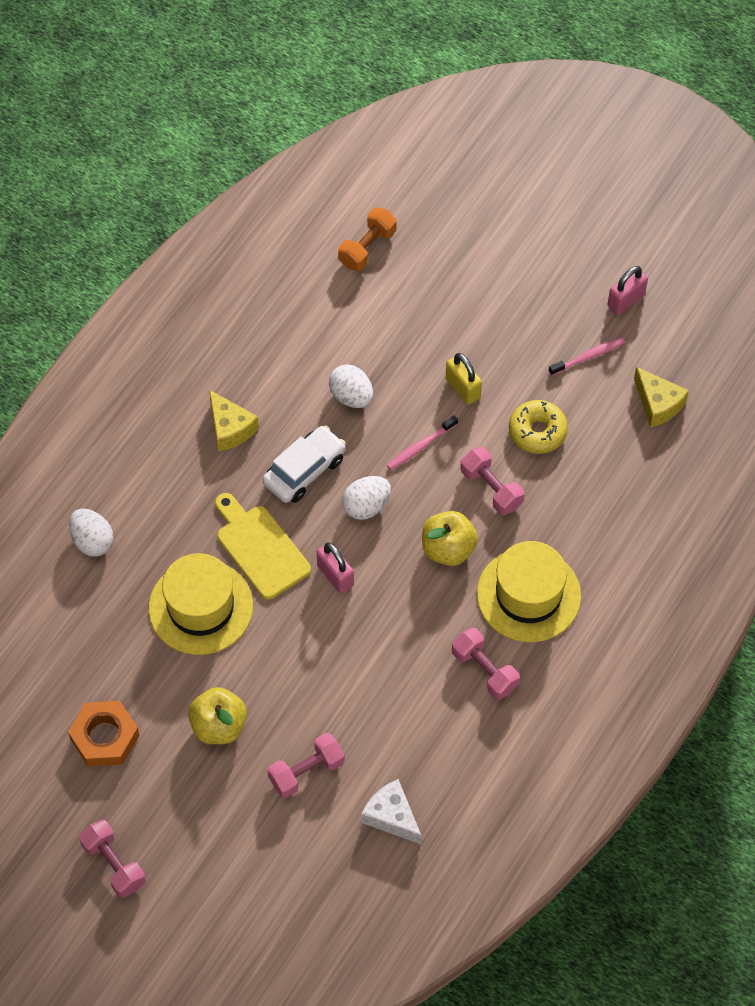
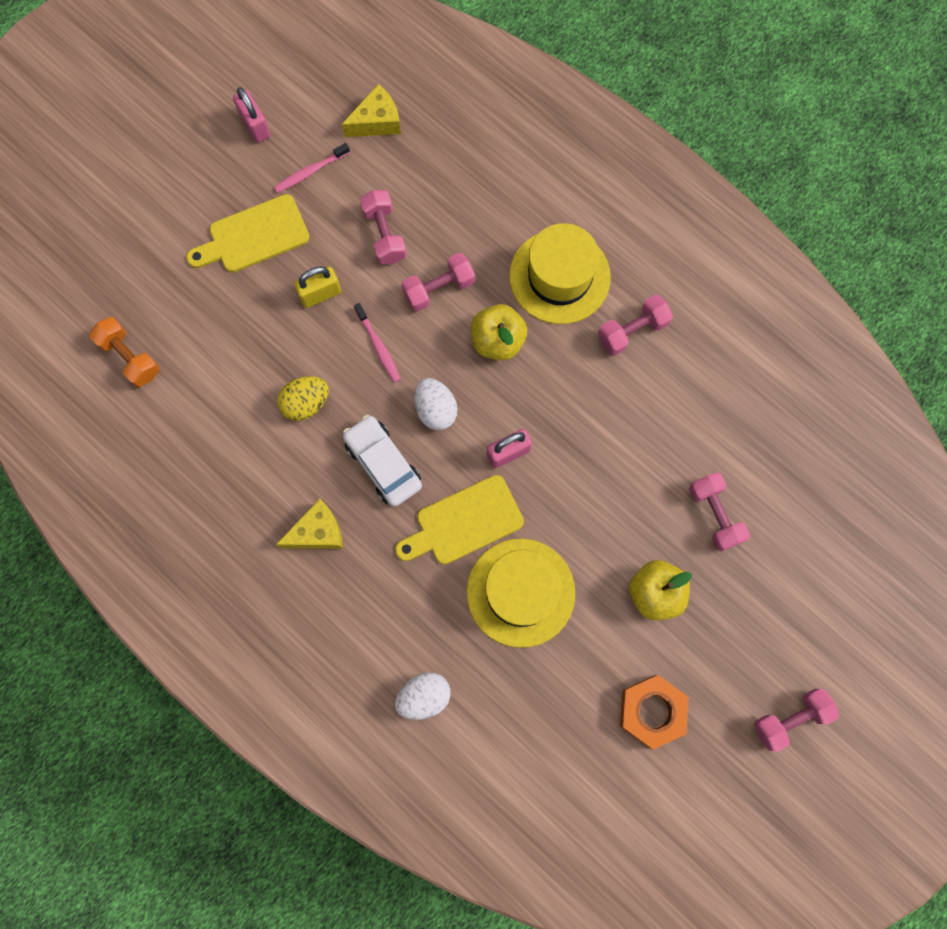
camera: 80 degrees left, 15 degrees up
(351, 396) = (306, 403): white egg -> yellow egg
(391, 816) = (770, 442): white cheese -> none
(509, 322) = (253, 236): none -> yellow cutting board
(537, 431) = (384, 234): yellow donut -> pink dumbbell
(588, 356) = (310, 172): pink toothbrush -> pink toothbrush turned 105 degrees counterclockwise

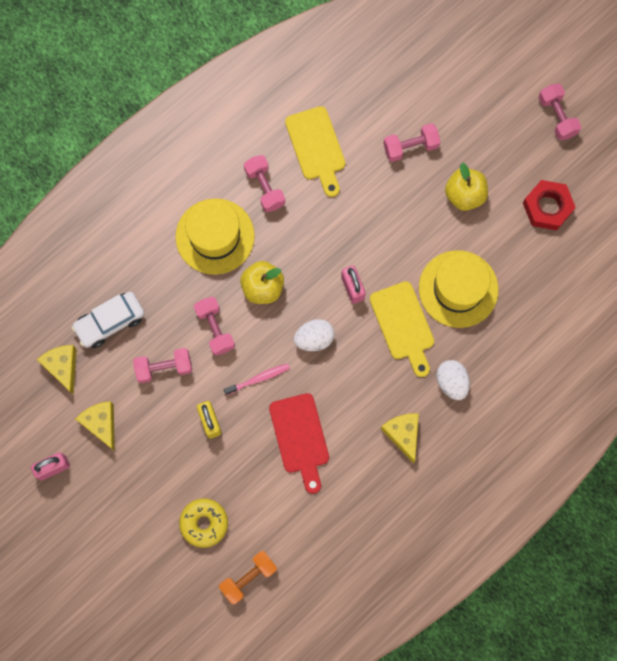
camera: 85 degrees left, 0 degrees up
(195, 300) = (204, 523): none -> yellow donut
(253, 236) = (153, 473): yellow cutting board -> yellow cutting board (316, 147)
(306, 403) = (300, 438): yellow egg -> red cutting board
(310, 172) = (101, 424): pink toothbrush -> yellow cheese
(383, 464) = (353, 381): white car -> white car (110, 322)
(424, 696) = (529, 364): white egg -> white egg (451, 382)
(651, 711) = (547, 207): orange nut -> red nut

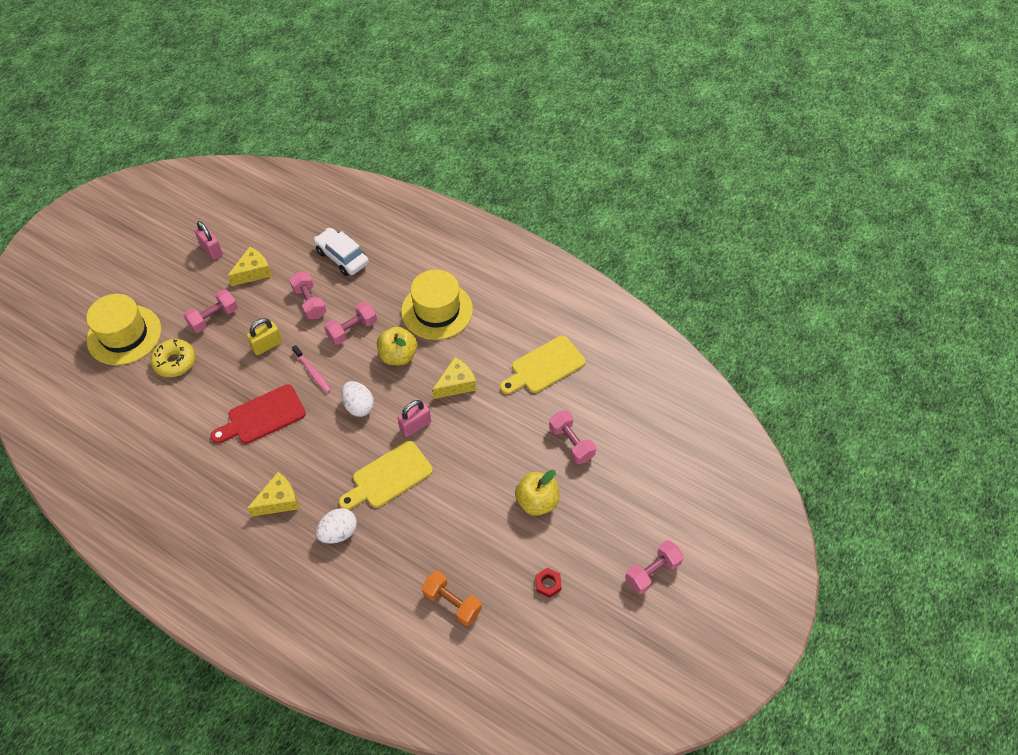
camera: 75 degrees right, 20 degrees down
(63, 367) = (297, 236): yellow cheese -> yellow cheese (456, 384)
(248, 578) = (128, 406): orange dumbbell -> orange dumbbell (452, 603)
(264, 188) = (493, 336): pink dumbbell -> pink dumbbell (214, 318)
(458, 289) = (437, 517): yellow hat -> yellow hat (124, 335)
(547, 207) = (548, 584): red nut -> red nut, size x0.52

